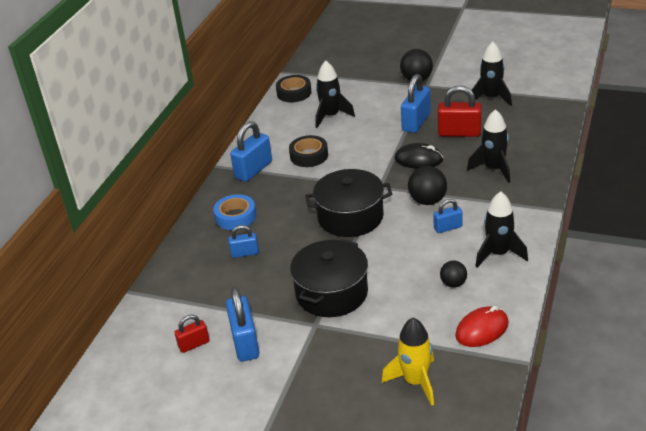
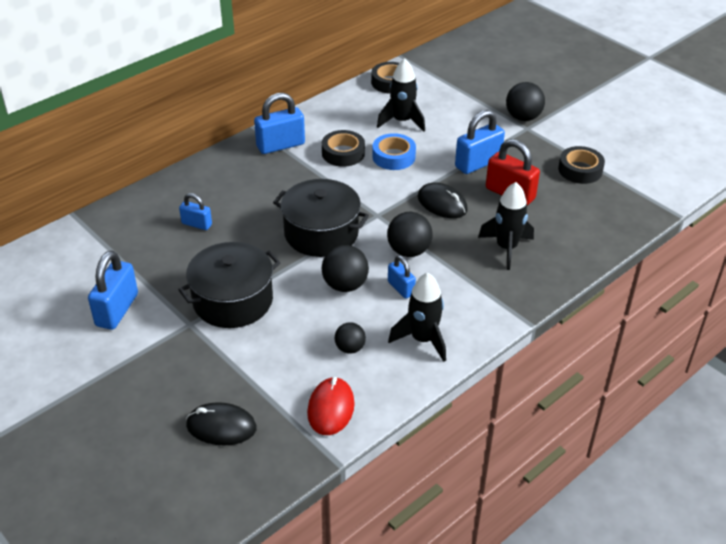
camera: 25 degrees right, 5 degrees up
(194, 344) = (76, 289): red padlock -> none
(235, 217) = (222, 185): blue tape -> blue tape (393, 157)
(405, 244) = (345, 285): none -> black ball
(415, 382) = (221, 427): yellow rocket -> black mouse
(448, 227) = (401, 288): blue padlock -> blue padlock turned 45 degrees clockwise
(482, 329) = (331, 408): red mouse -> red mouse turned 75 degrees counterclockwise
(491, 98) = (580, 170): black rocket -> black tape

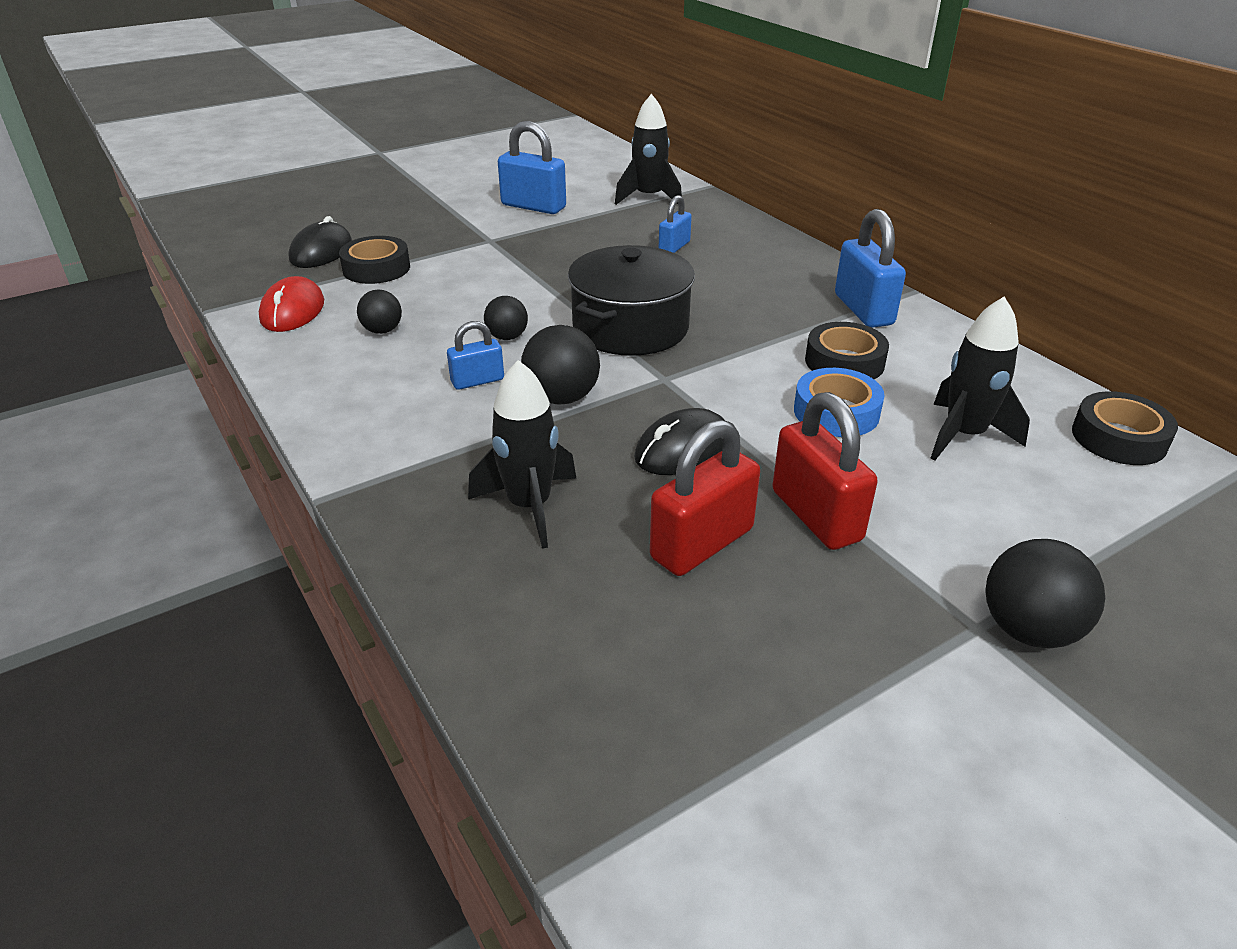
camera: 100 degrees right, 5 degrees down
(233, 300) = (516, 263): black pot -> none
(331, 408) = (292, 311): red mouse -> red mouse turned 75 degrees clockwise
(345, 285) = (507, 337): black ball -> black ball, size x0.62
(423, 339) = (359, 387): black rocket -> black rocket (649, 198)
(478, 163) = (816, 515): blue padlock -> red padlock
(580, 170) = (788, 693): black tape -> black tape (376, 268)

